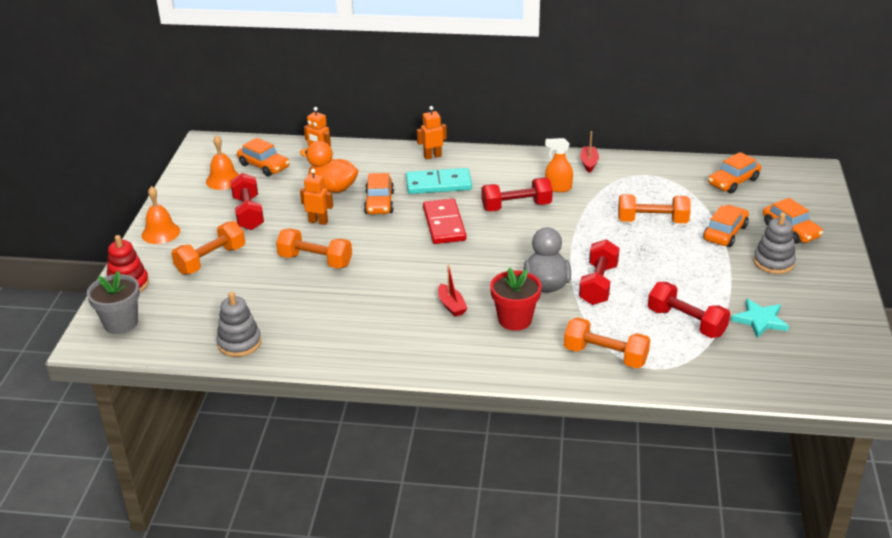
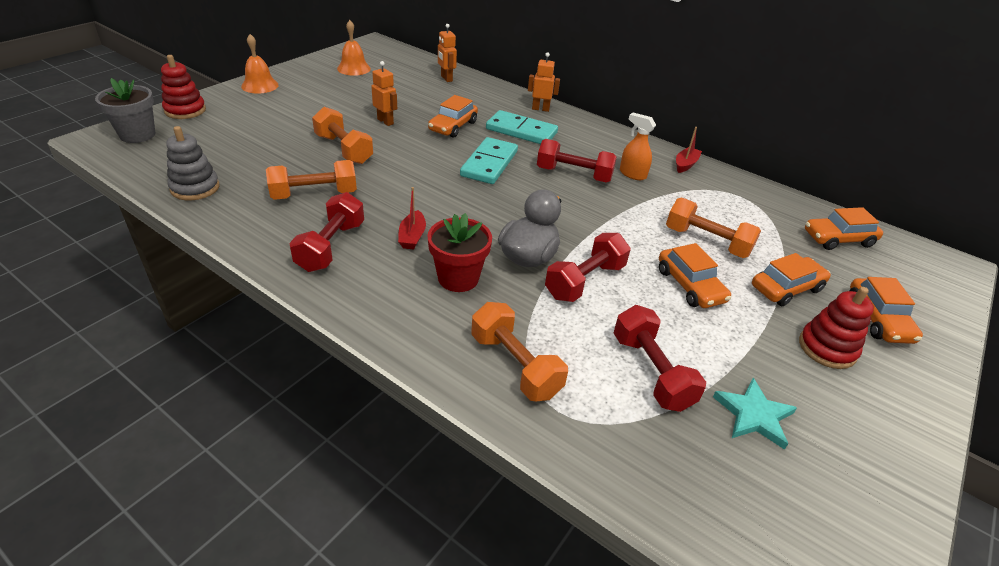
camera: 25 degrees right, 5 degrees up
(211, 260) = (266, 117): orange dumbbell -> orange dumbbell (314, 194)
(248, 213) = (340, 96): red dumbbell -> red dumbbell (331, 246)
(264, 166) = (396, 70): orange car -> orange car (690, 285)
(333, 188) = (428, 102): orange duck -> none
(444, 224) = (489, 163): red domino -> turquoise domino
(773, 262) = (827, 348): grey stacking toy -> red stacking toy

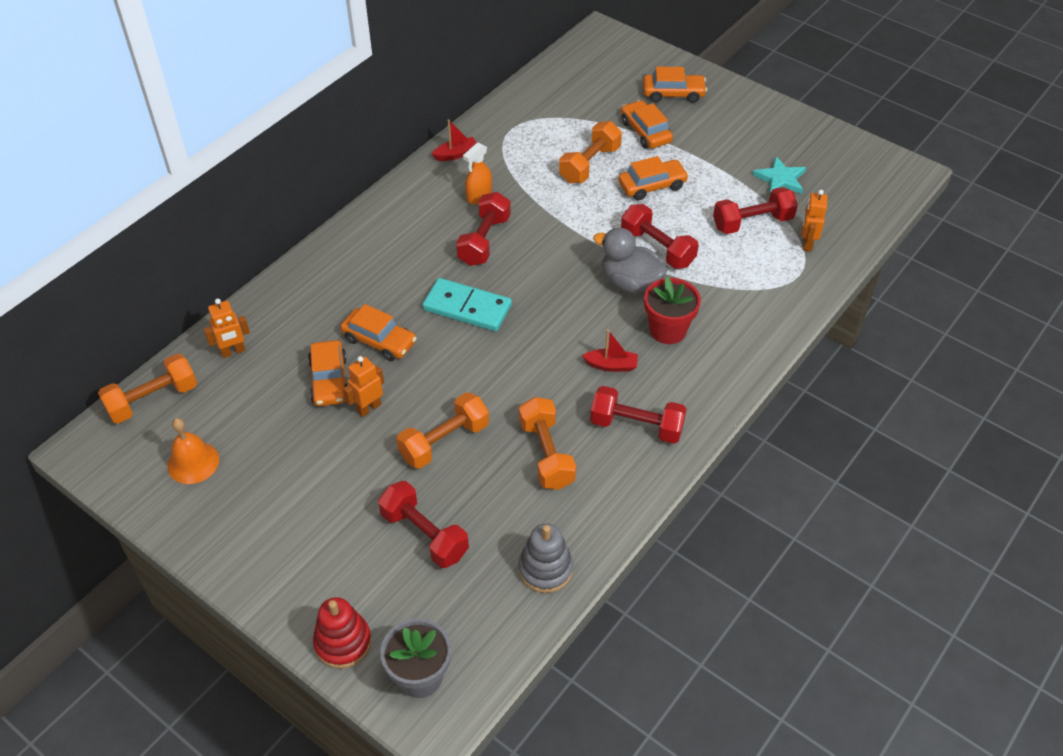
camera: 85 degrees left, 10 degrees up
(257, 139) = (424, 534): none -> red dumbbell
(260, 85) = (255, 570): orange bell -> none
(515, 365) = (762, 295): orange dumbbell -> orange dumbbell (153, 400)
(521, 131) = (388, 278): turquoise domino -> none
(540, 109) = (328, 258): orange robot -> orange robot (807, 243)
(685, 164) = (456, 154): red boat -> red boat turned 120 degrees clockwise
(827, 348) = (709, 128): red stacking toy -> none
(838, 239) = (574, 85): orange car -> orange car (329, 380)

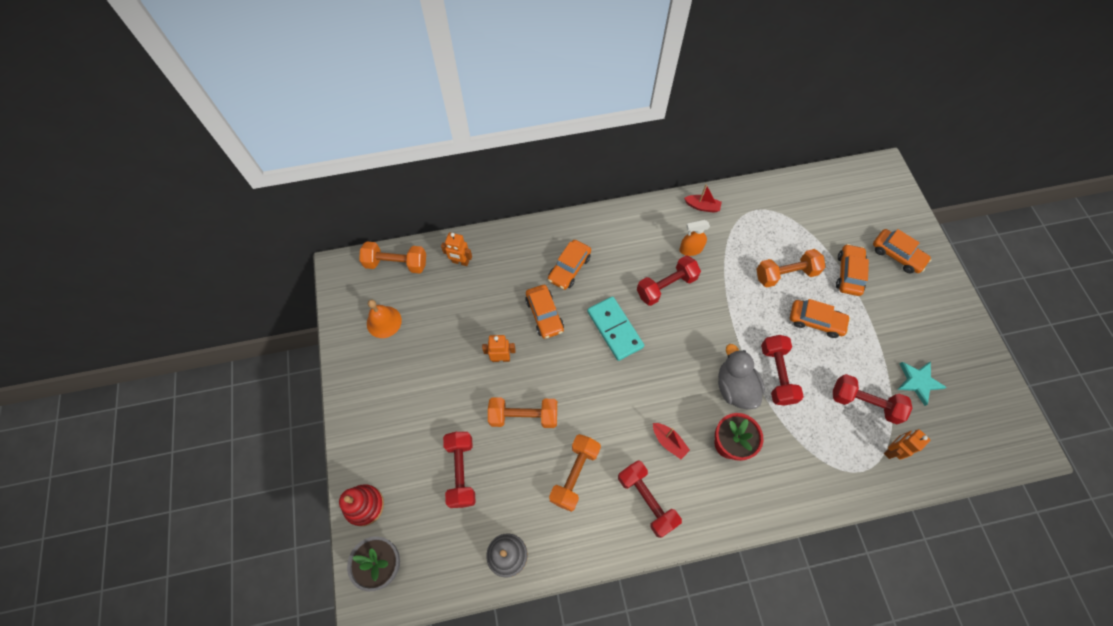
camera: 40 degrees right, 15 degrees up
(329, 380) = (495, 322): orange car -> orange car (569, 268)

